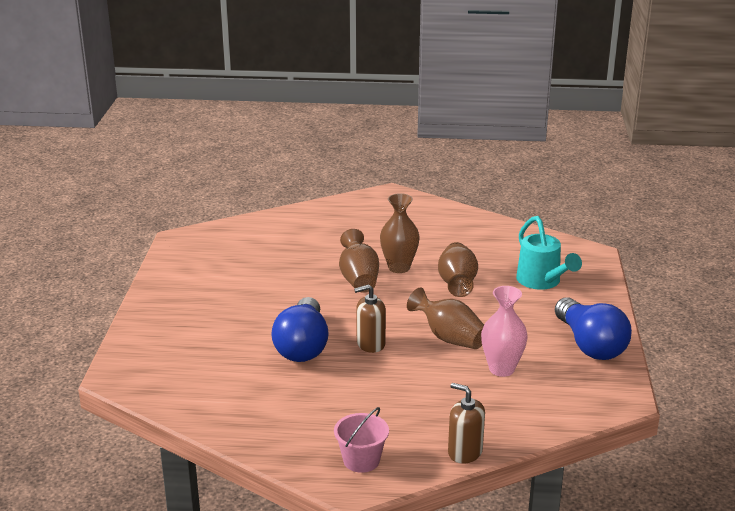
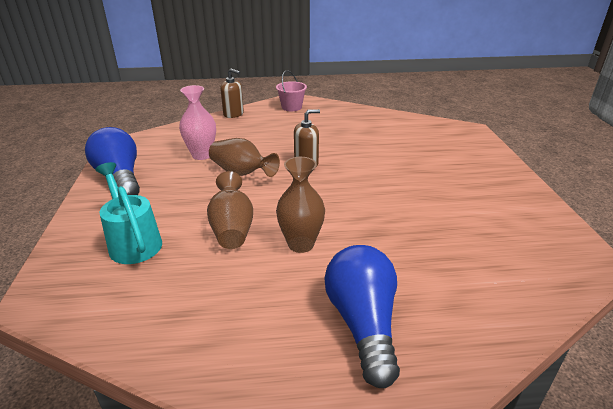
camera: 170 degrees right, 5 degrees up
(302, 346) = (359, 157): blue light bulb -> blue light bulb (363, 323)
(359, 279) = (340, 223): brown vase -> none

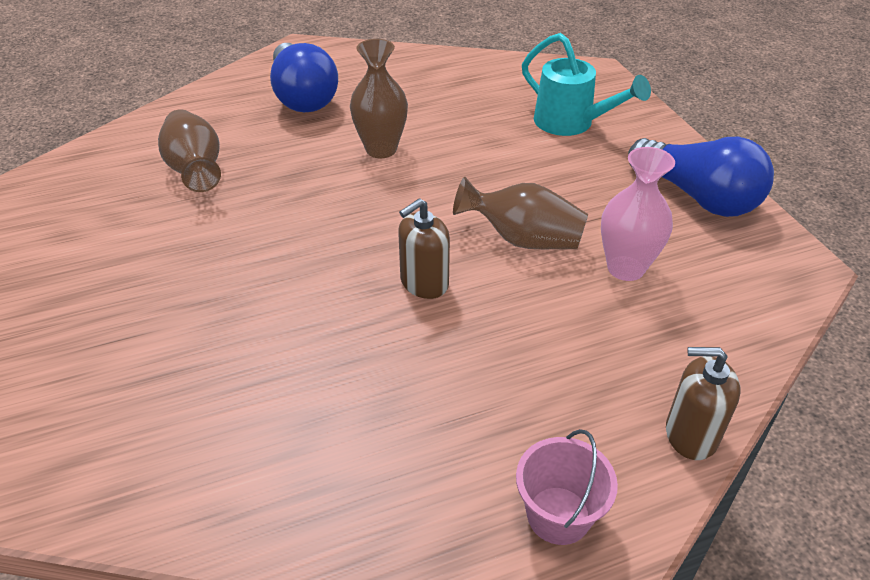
camera: 165 degrees right, 10 degrees up
(232, 229) = (472, 153): brown vase -> brown vase (195, 169)

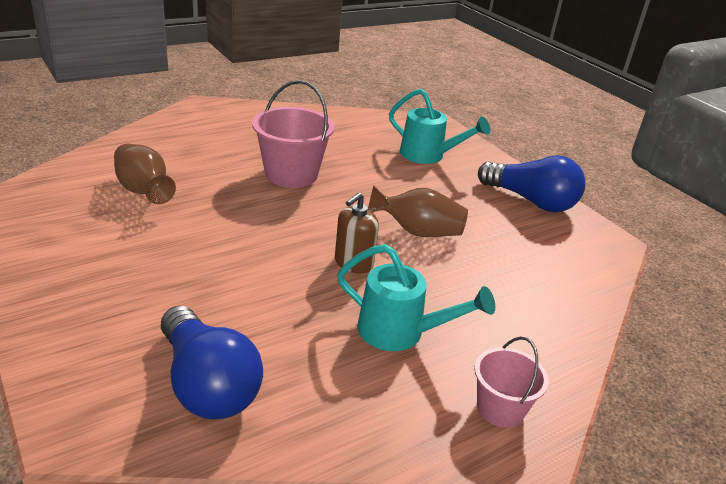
camera: 15 degrees left, 10 degrees down
(302, 97) = (216, 139): blue light bulb -> blue light bulb (207, 384)
(381, 149) = (291, 174): brown vase -> pink bucket
(455, 389) = (400, 332): none -> turquoise watering can
(625, 268) = (496, 248): pink vase -> none
(691, 434) = (574, 350): brown soap dispenser -> none

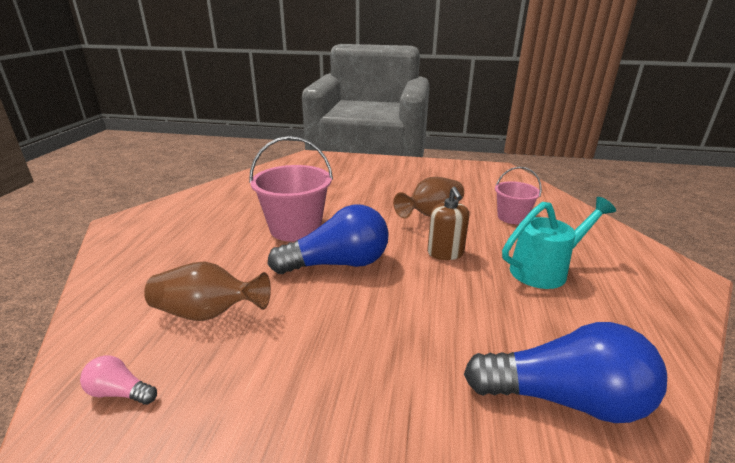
camera: 45 degrees left, 5 degrees down
(49, 199) = (120, 392): none -> pink light bulb
(428, 155) = (345, 174): turquoise watering can -> none
(500, 408) = (646, 269): pink bucket -> pink bucket (512, 217)
(531, 201) = (436, 169): blue light bulb -> blue light bulb (338, 264)

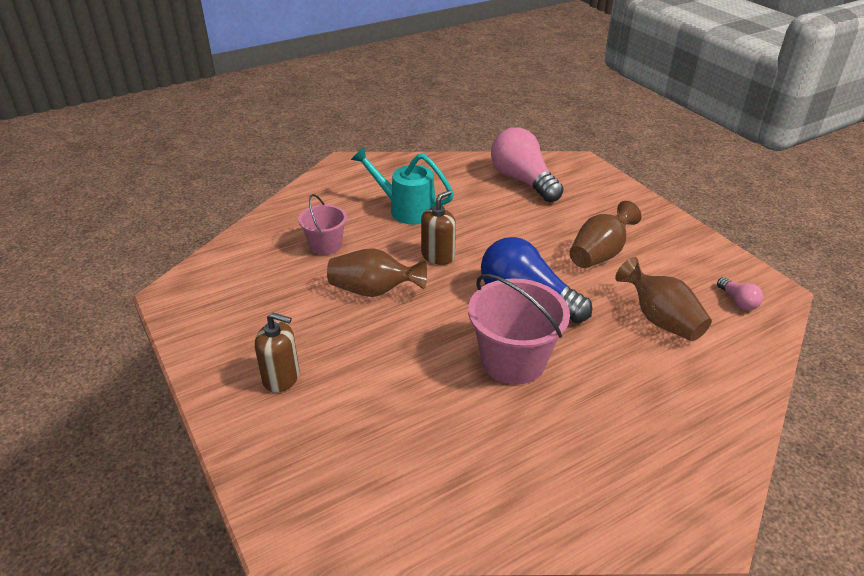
camera: 130 degrees left, 10 degrees up
(331, 347) = (599, 254): none -> brown vase
(390, 173) = (281, 377): none -> brown soap dispenser
(564, 399) = (523, 180): blue light bulb -> pink light bulb

